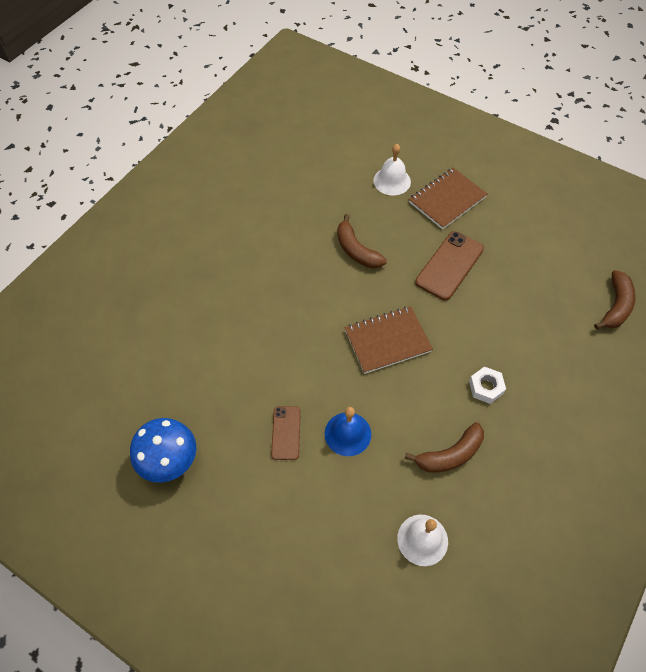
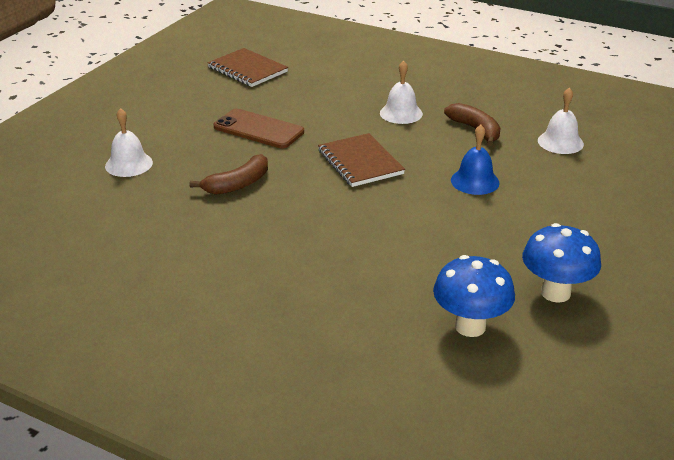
camera: 95 degrees left, 25 degrees down
(145, 390) = (470, 326): none -> blue mushroom
(286, 433) = (488, 217): brown phone -> none
(447, 200) = (164, 130): brown notebook -> brown notebook (247, 70)
(486, 387) = (401, 113): white nut -> white bell
(615, 306) = (301, 56): brown banana -> none

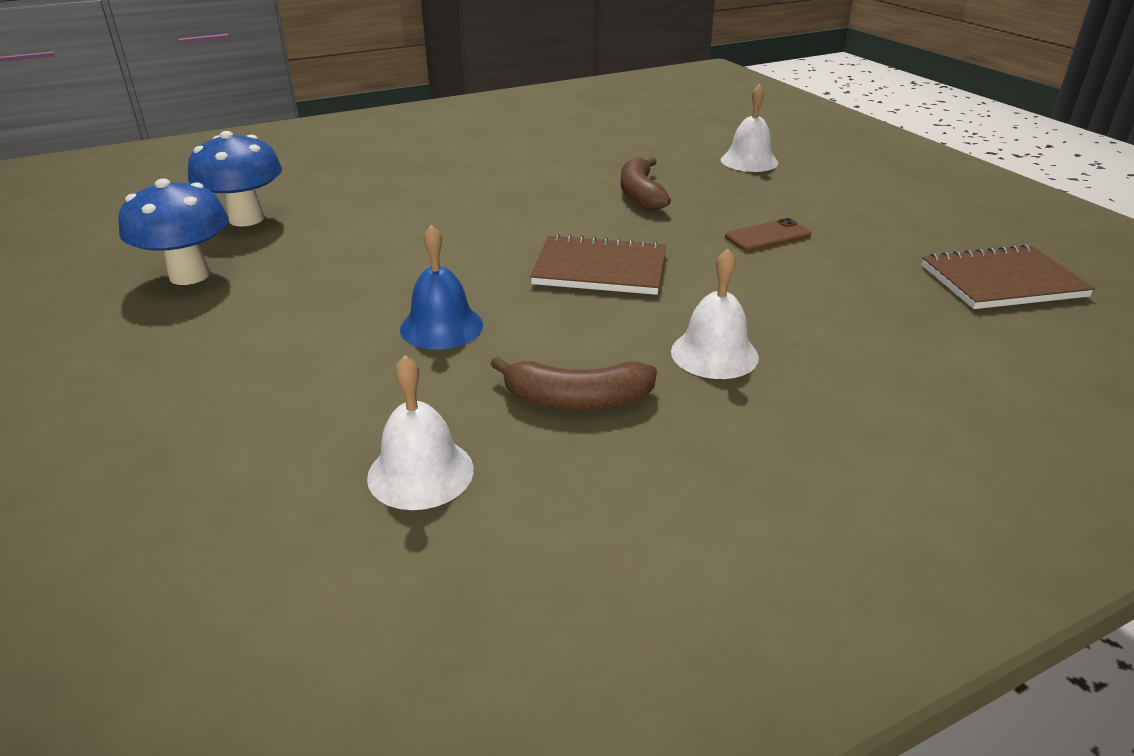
camera: 125 degrees right, 0 degrees up
(258, 129) = (767, 236): brown phone -> brown phone, size x0.61

